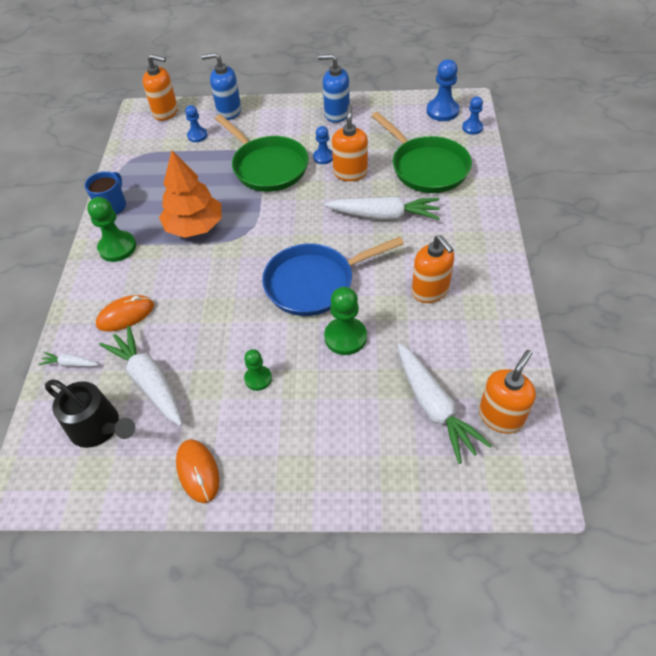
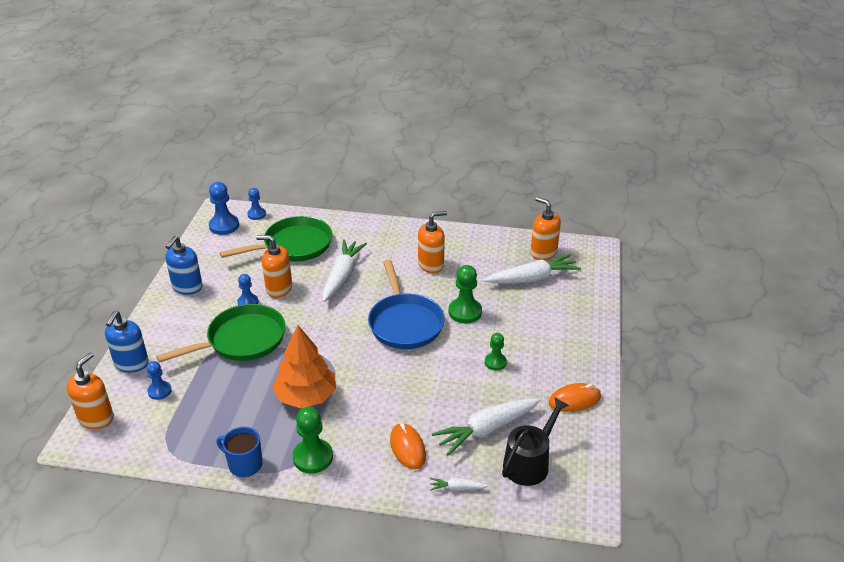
camera: 85 degrees left, 15 degrees down
(70, 364) = (457, 488): white carrot -> white carrot turned 75 degrees clockwise

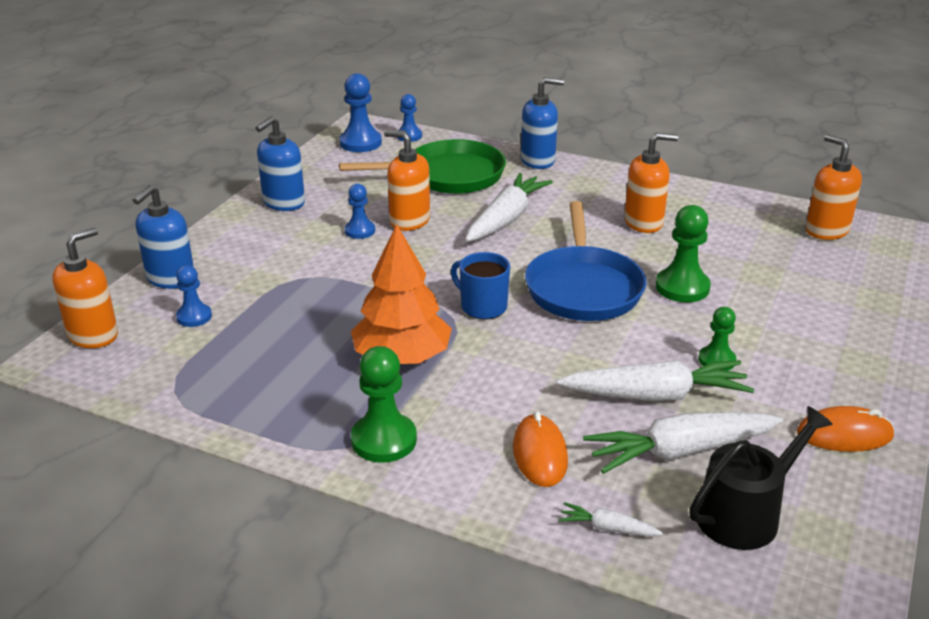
camera: 15 degrees right, 5 degrees down
(241, 340) = (333, 274): green pan -> none
(244, 464) = (276, 430): blue mug -> blue mug (482, 307)
(351, 223) = (538, 160): none -> blue soap dispenser
(532, 278) = (802, 260): white carrot -> white carrot (655, 395)

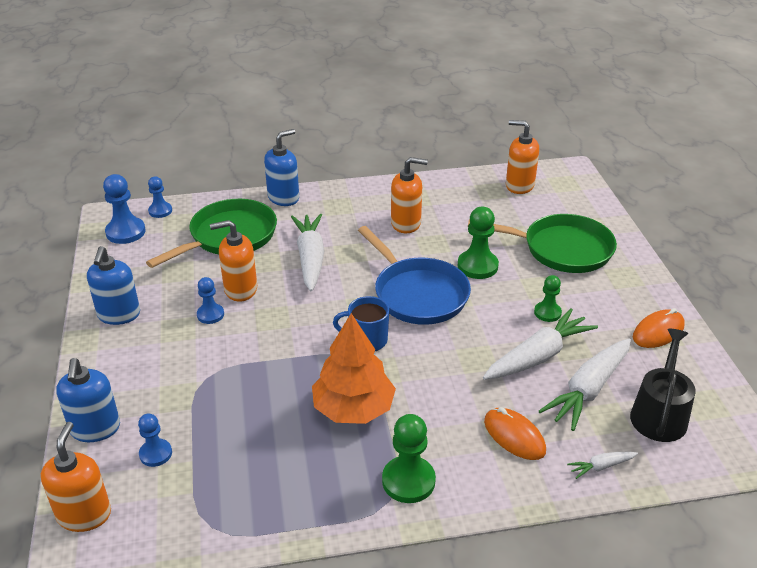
camera: 35 degrees left, 5 degrees up
(644, 222) = (406, 223): orange soap dispenser -> orange soap dispenser turned 45 degrees clockwise
(808, 308) = (561, 249): none -> green pan

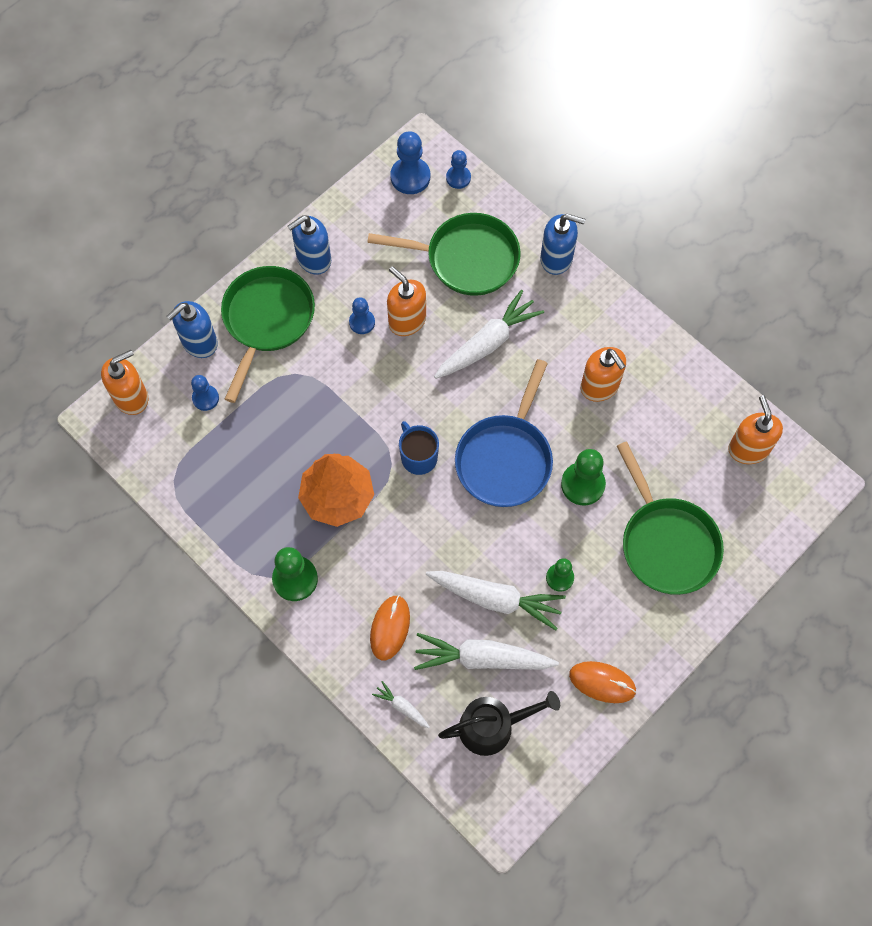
camera: 55 degrees right, 30 degrees up
(134, 371) = (266, 320): none -> green pan

